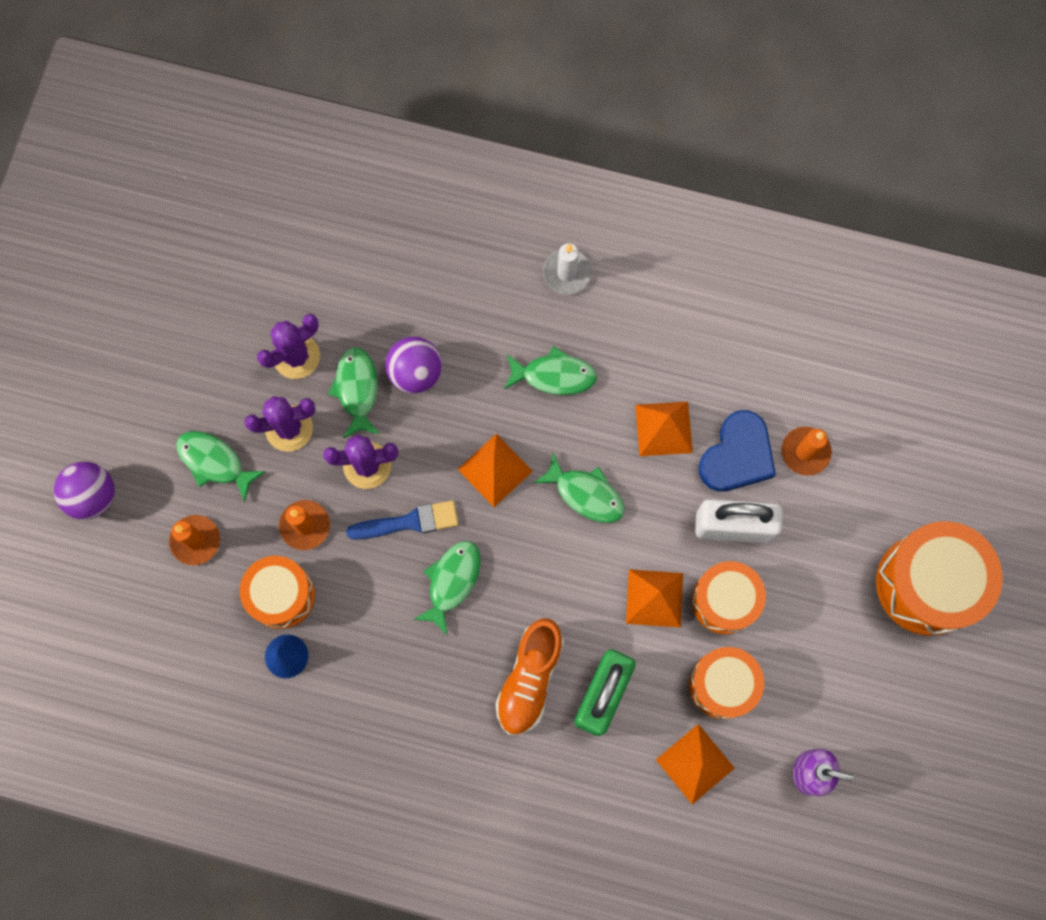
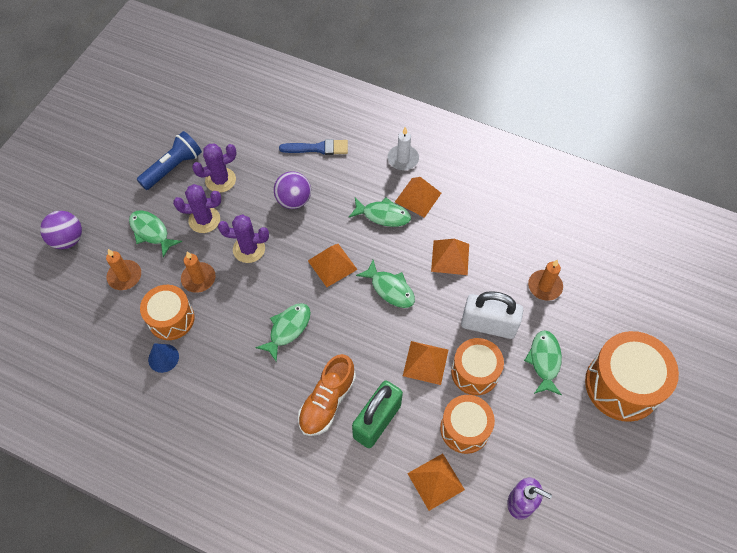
camera: 10 degrees right, 15 degrees down
(218, 347) = (173, 168): none -> blue flashlight
(357, 389) = (254, 204): green fish -> green fish (544, 361)
(409, 522) = (268, 287): blue brush -> blue brush (318, 148)
(600, 336) = (418, 197): none -> orange pyramid
(737, 456) = (497, 281): blue heart -> none

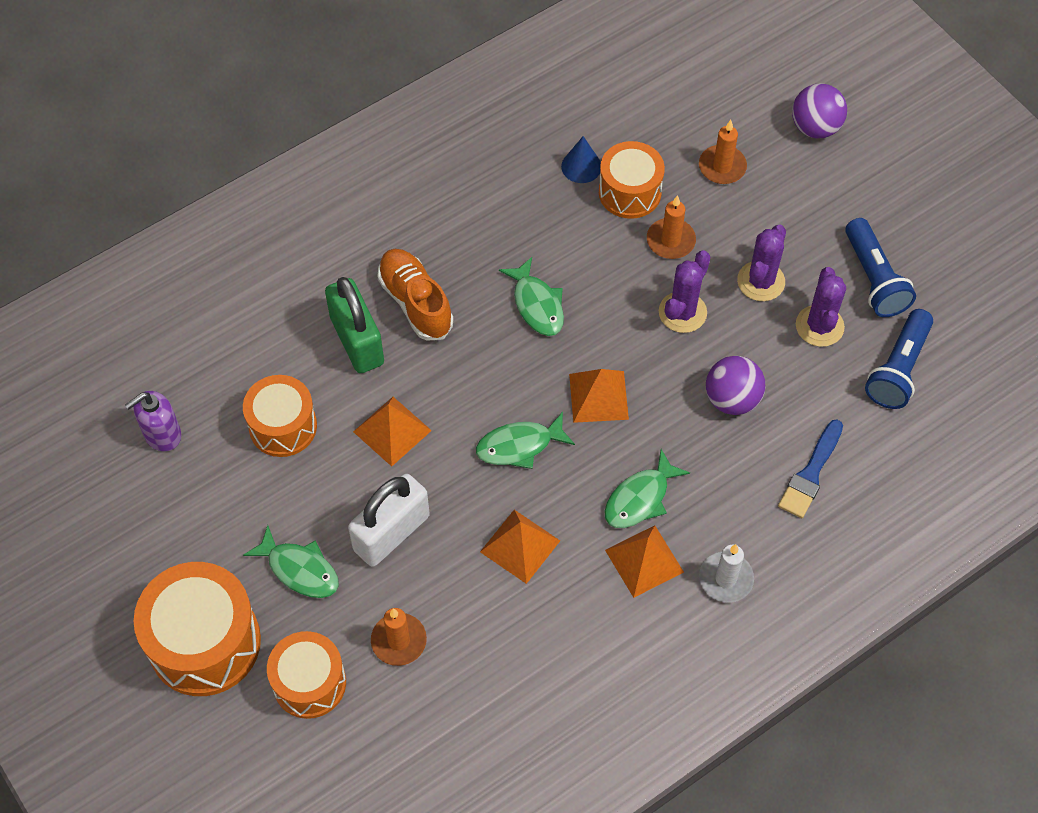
camera: 120 degrees right, 0 degrees up
(151, 232) = (775, 216): green fish -> none
(229, 135) = (898, 369): none -> blue flashlight
(436, 481) = (248, 363): orange pyramid -> none
(475, 372) = (341, 478): orange drum -> orange drum (309, 683)

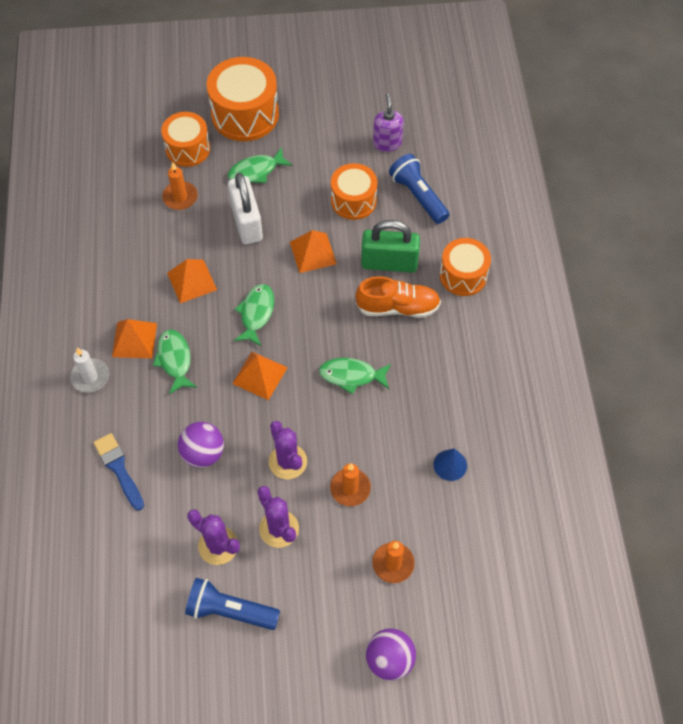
camera: 120 degrees right, 0 degrees up
(630, 192) = (408, 485): orange drum -> orange drum (463, 275)
(898, 369) = (150, 577): blue flashlight -> blue flashlight (418, 196)

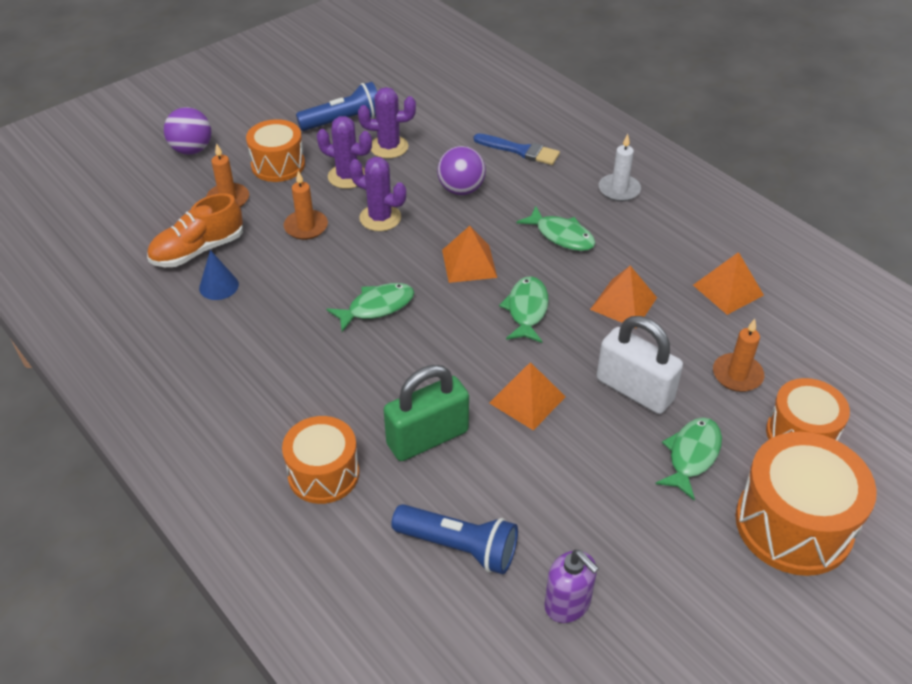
camera: 145 degrees right, 15 degrees down
(134, 340) = (616, 231): orange pyramid -> orange pyramid (728, 290)
(256, 313) = (526, 310): green fish -> green fish turned 150 degrees counterclockwise
(353, 201) = (537, 489): orange drum -> orange drum (278, 165)
(398, 307) = (378, 395): orange shoe -> orange shoe (198, 250)

